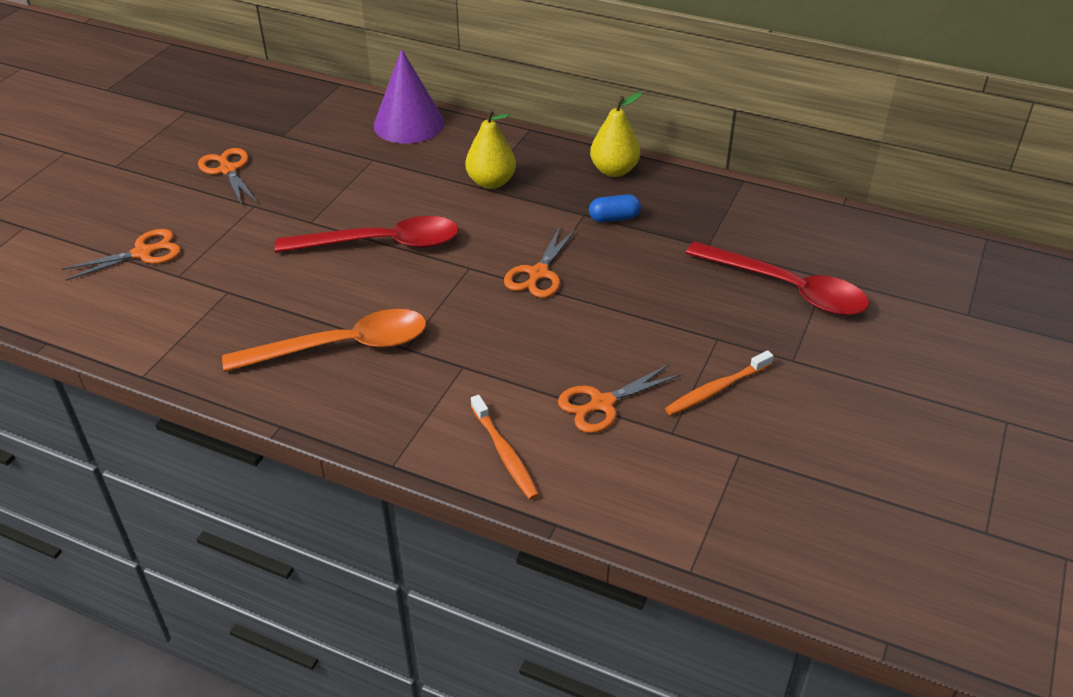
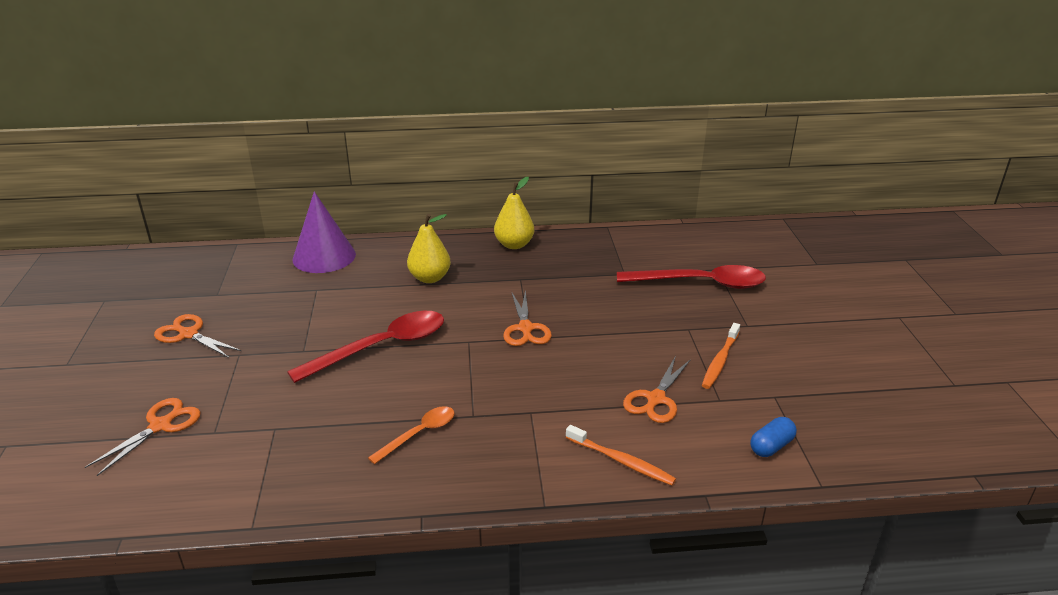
camera: 30 degrees left, 10 degrees down
(342, 347) = (419, 434): orange spoon -> orange spoon, size x0.54
(614, 218) = (544, 275): blue capsule -> blue capsule (771, 446)

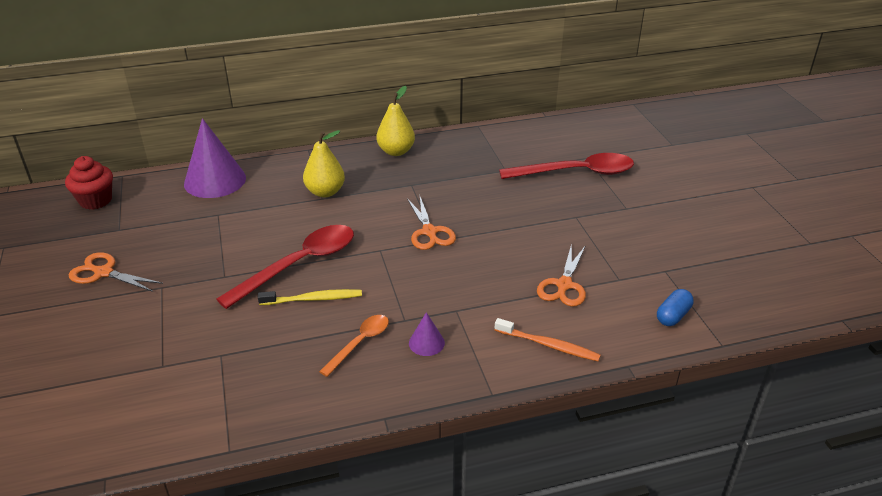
camera: 10 degrees left, 5 degrees up
(160, 426) = (106, 366): orange scissors -> none
(204, 265) = (96, 200): none -> red cupcake
(384, 383) = (313, 299): none -> yellow toothbrush
(489, 442) = (426, 343): none -> purple cone
(720, 361) = (611, 243): orange toothbrush -> none

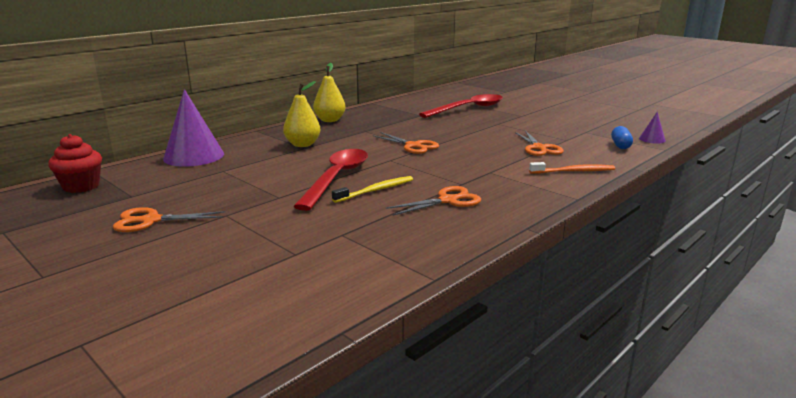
camera: 30 degrees left, 15 degrees down
(360, 343) = (447, 201): orange spoon -> orange scissors
(426, 343) = (495, 189): purple cone -> purple cone (652, 139)

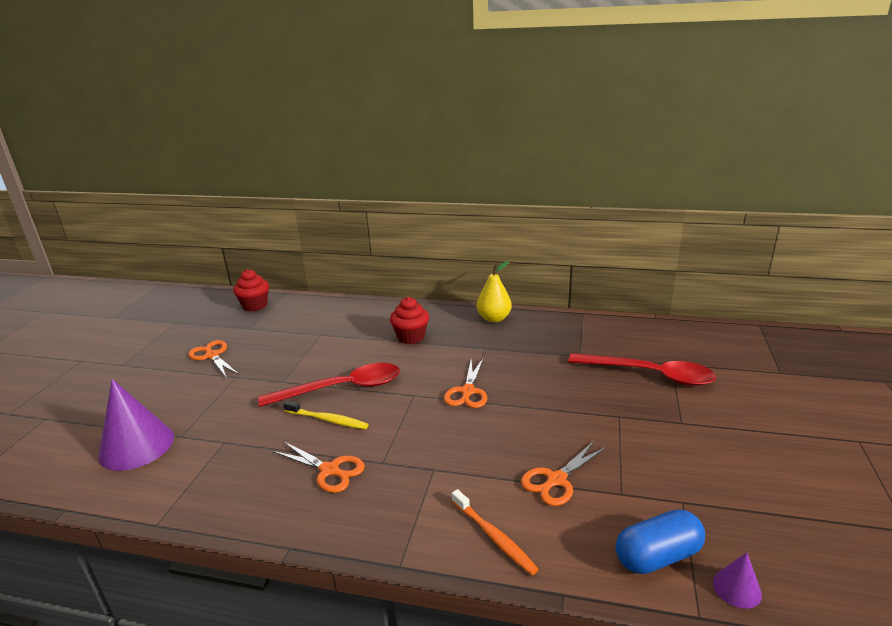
camera: 60 degrees right, 5 degrees up
(194, 156) = (341, 310): purple cone -> purple cone (136, 446)
(302, 145) = (411, 337): yellow pear -> red cupcake
(620, 145) = (657, 556): blue capsule -> blue capsule, size x1.56

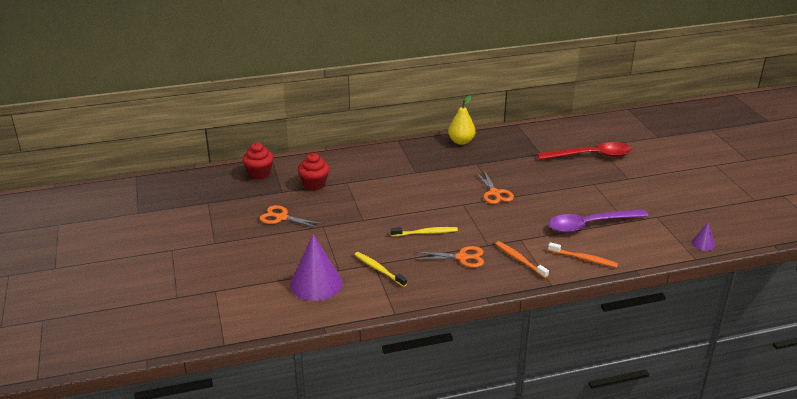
camera: 30 degrees left, 5 degrees up
(219, 451) = (379, 269): none -> yellow toothbrush
(342, 388) = (411, 213): red spoon -> none
(399, 502) = (520, 260): none -> orange toothbrush
(411, 337) = (417, 168): red cupcake -> red cupcake (314, 184)
(556, 480) = (590, 225): orange scissors -> purple spoon
(657, 556) = (663, 242): blue capsule -> none

